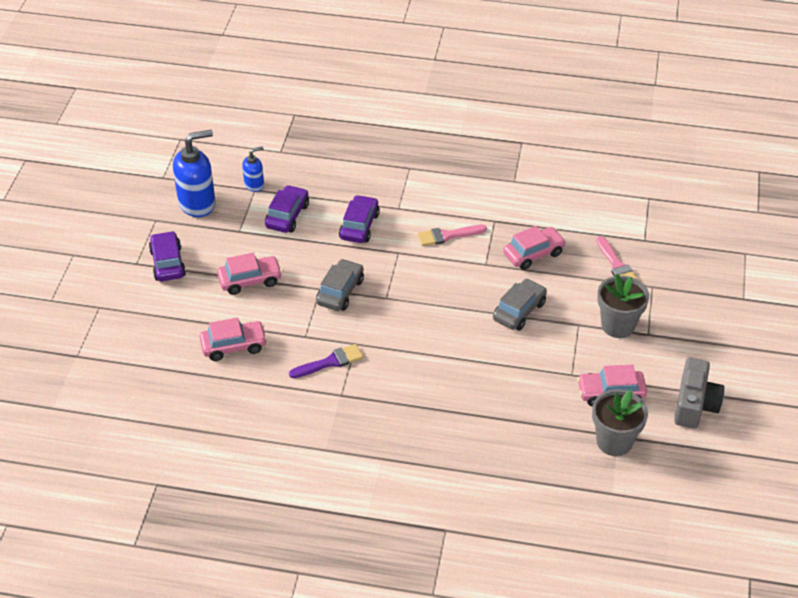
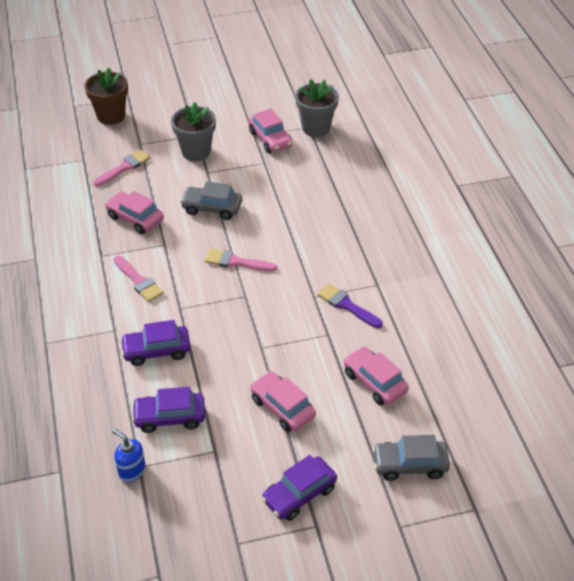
camera: 115 degrees left, 0 degrees up
(197, 203) = (189, 513): blue soap dispenser -> none
(340, 292) = (257, 331): grey car -> grey car (410, 465)
(433, 305) = (236, 262): none -> pink brush
(694, 404) = (254, 100): grey camera -> none
(713, 276) = (111, 116): none -> brown flower pot

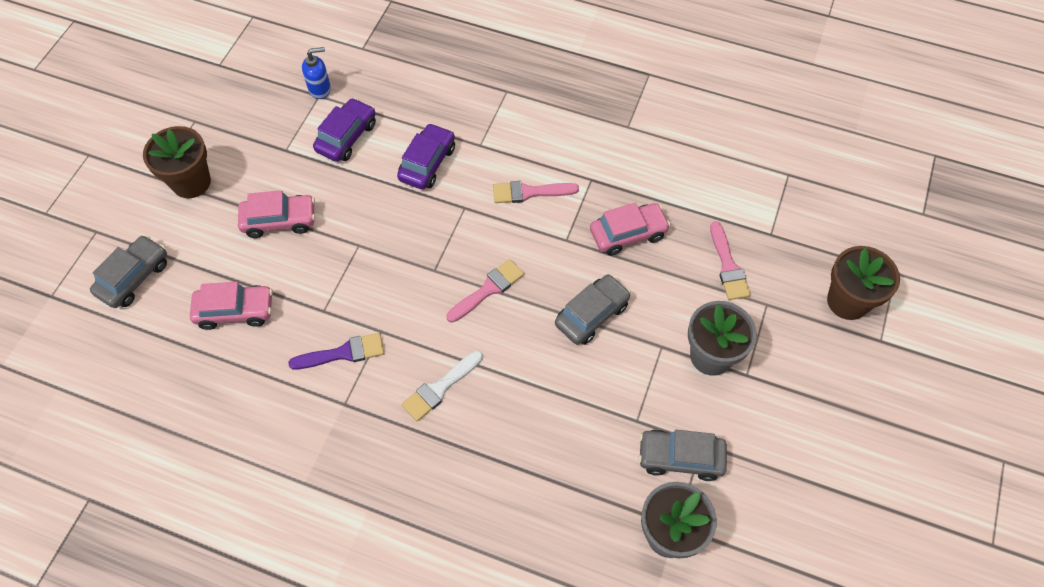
camera: 125 degrees right, 15 degrees up
(270, 139) = (680, 458): pink car -> grey car
(299, 494) = (191, 182): purple car -> brown flower pot
(324, 248) = (440, 388): none -> white brush

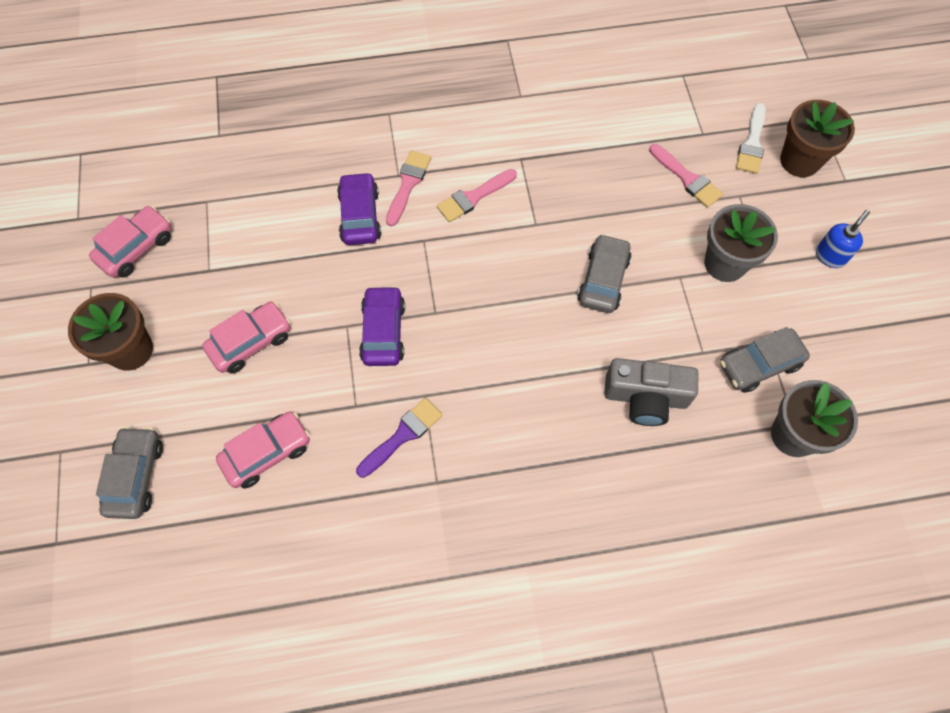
camera: 30 degrees left, 5 degrees up
(320, 89) = (203, 194): blue soap dispenser -> blue soap dispenser (830, 256)
(346, 137) = (263, 228): purple car -> purple car (383, 332)
(440, 388) = (515, 418): white brush -> white brush (752, 143)
(488, 289) = (497, 304): pink brush -> pink brush (408, 184)
(560, 431) = (645, 397): none -> grey camera
(628, 234) = (585, 192): pink car -> pink car (136, 248)

